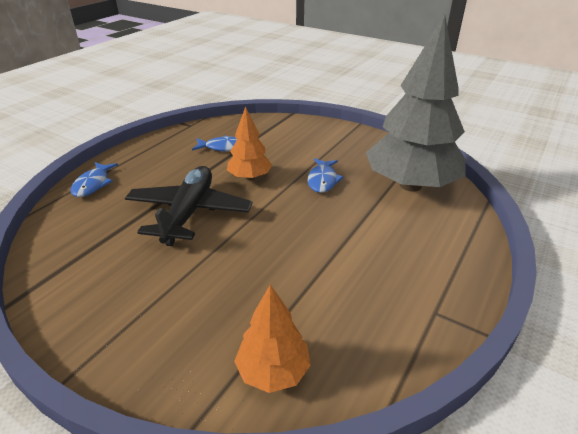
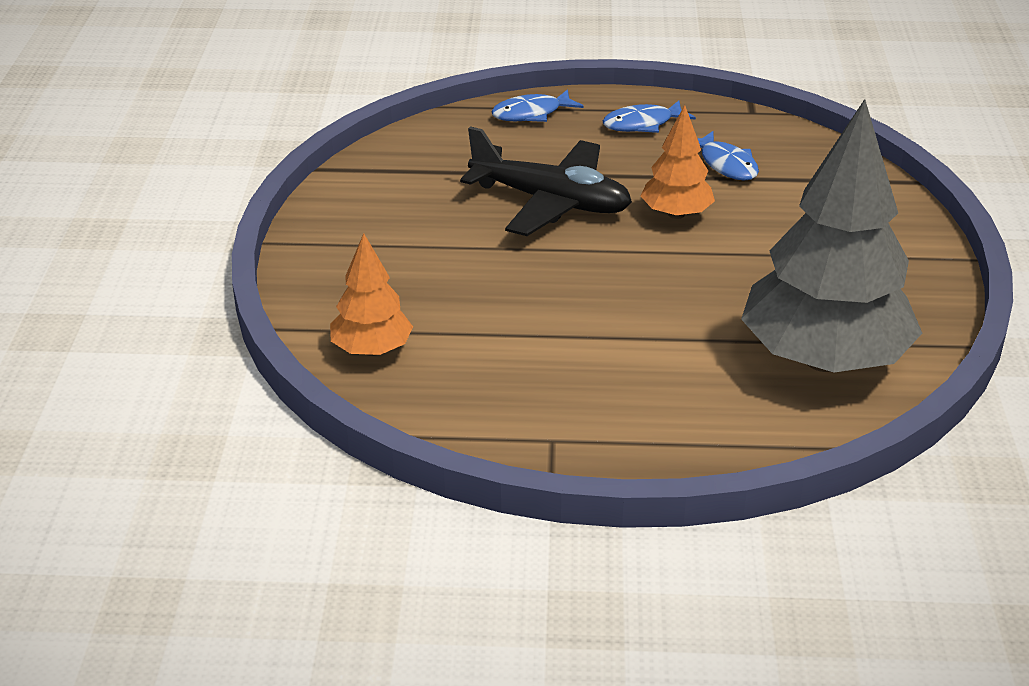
camera: 60 degrees right, 0 degrees up
(189, 213) = (550, 202): black plane -> black plane turned 45 degrees clockwise
(323, 180) = (741, 276): blue fish -> blue fish (642, 124)

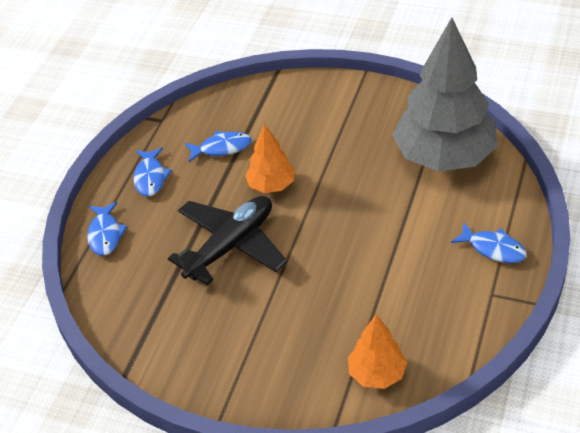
camera: 70 degrees left, 10 degrees up
(646, 432) = (493, 249): none -> blue fish

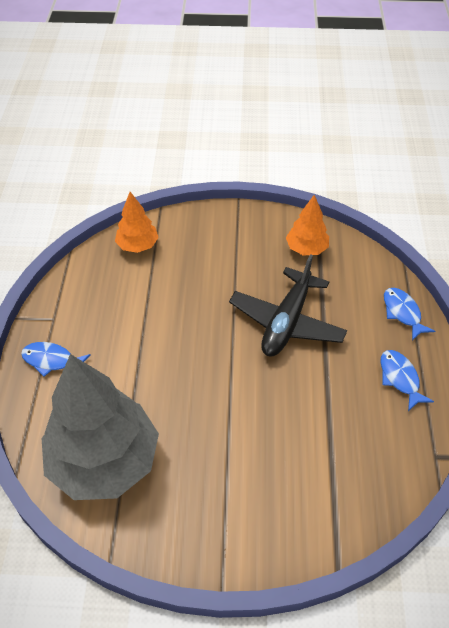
camera: 160 degrees right, 5 degrees up
(222, 148) = (347, 428): blue fish -> none
(271, 185) = (276, 391): orange tree -> orange tree (306, 249)

